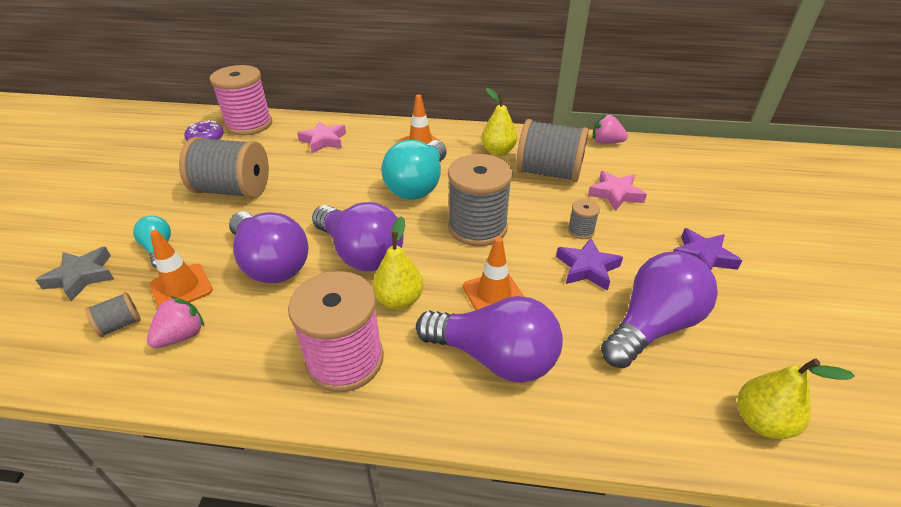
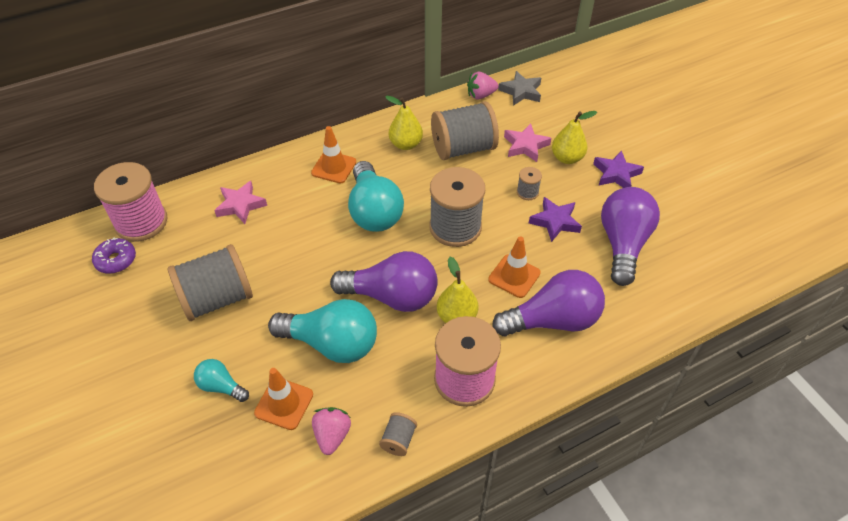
camera: 35 degrees left, 10 degrees up
(81, 276) = (184, 447): grey star -> grey star (521, 92)
(120, 324) = (273, 458): grey spool -> grey spool (398, 440)
(271, 263) = (331, 343): purple light bulb -> turquoise light bulb
(762, 421) = (714, 273): yellow pear -> yellow pear (567, 158)

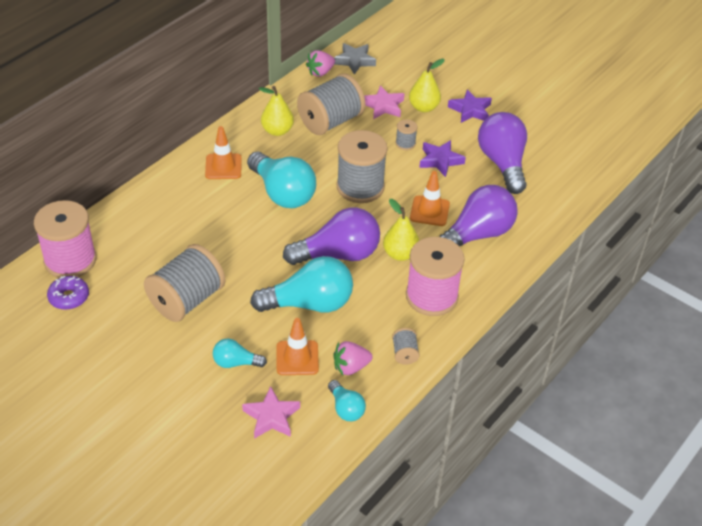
camera: 25 degrees left, 5 degrees down
(240, 205) = (157, 220): pink star -> pink star (271, 417)
(299, 485) = (346, 408): none -> turquoise light bulb
(332, 435) = (351, 367): pink strawberry -> pink strawberry turned 90 degrees counterclockwise

